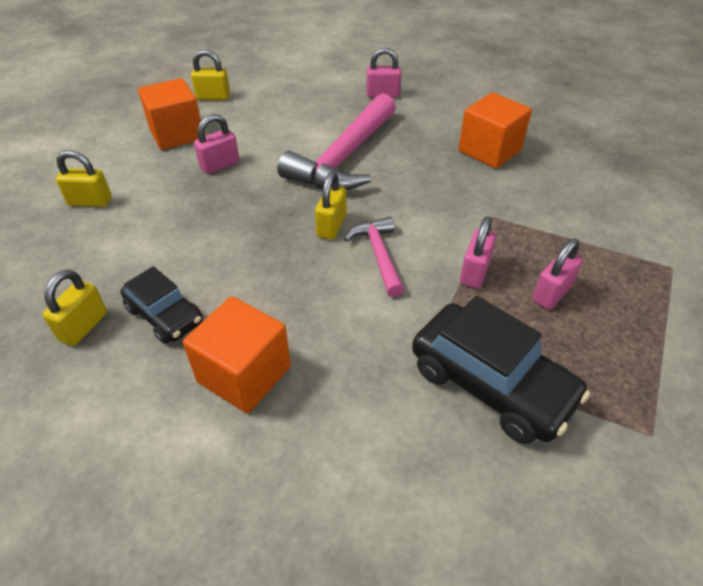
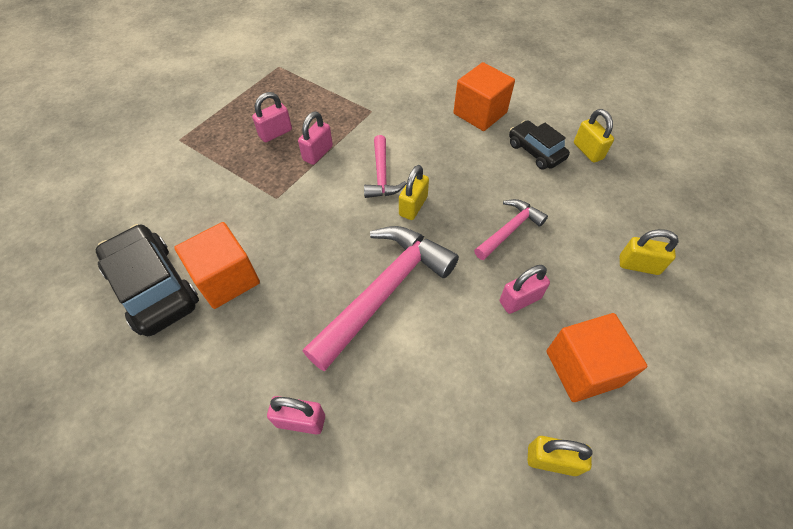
camera: 170 degrees left, 10 degrees up
(84, 326) = (588, 151): yellow padlock -> yellow padlock turned 60 degrees counterclockwise
(220, 216) = (509, 230): none -> pink hammer
(491, 384) = (343, 93): black car -> black car (153, 287)

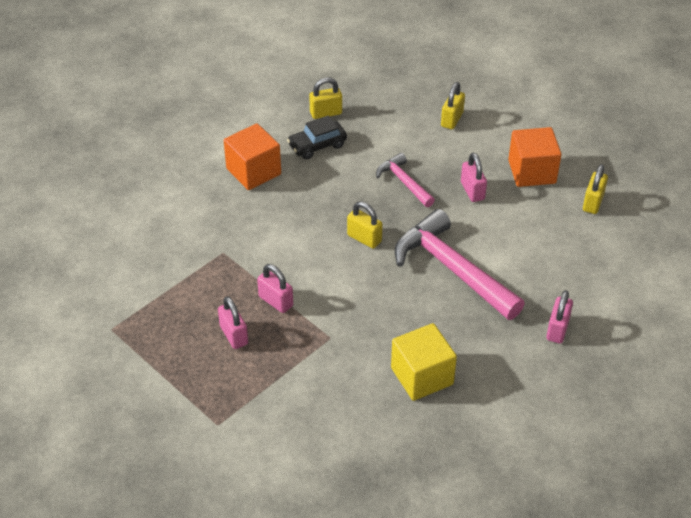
camera: 80 degrees left, 10 degrees down
(153, 287) = (422, 432): black car -> none
(226, 279) = (422, 376): orange cube -> yellow cube
(381, 175) = (320, 255): pink hammer -> none

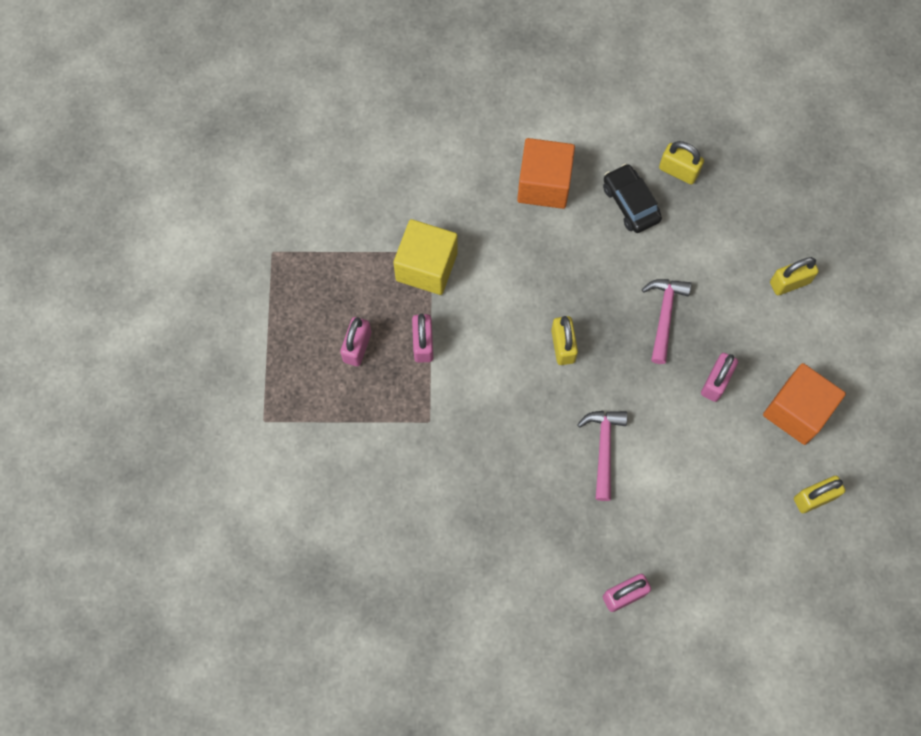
camera: 45 degrees right, 25 degrees up
(317, 145) = (630, 203): black car -> black car turned 45 degrees clockwise
(422, 376) = (462, 529): yellow cube -> yellow cube (426, 266)
(452, 269) = (603, 448): pink hammer -> pink hammer, size x0.53

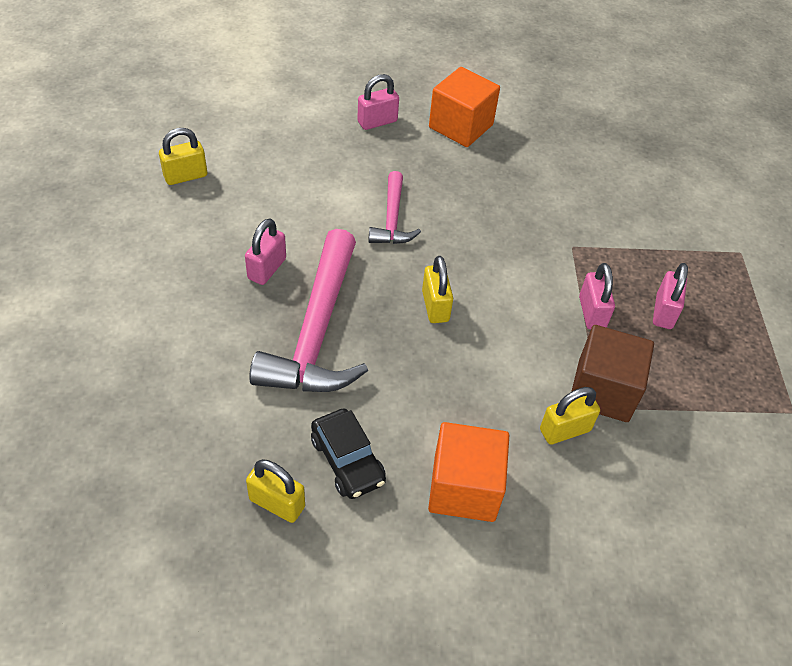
camera: 175 degrees right, 20 degrees down
(426, 266) = (603, 390): yellow cube -> brown cube
(664, 315) = (316, 332): pink hammer -> pink hammer, size x1.89
(789, 282) = (157, 362): yellow padlock -> yellow padlock (565, 430)
(797, 411) = (184, 241): orange cube -> orange cube (461, 126)

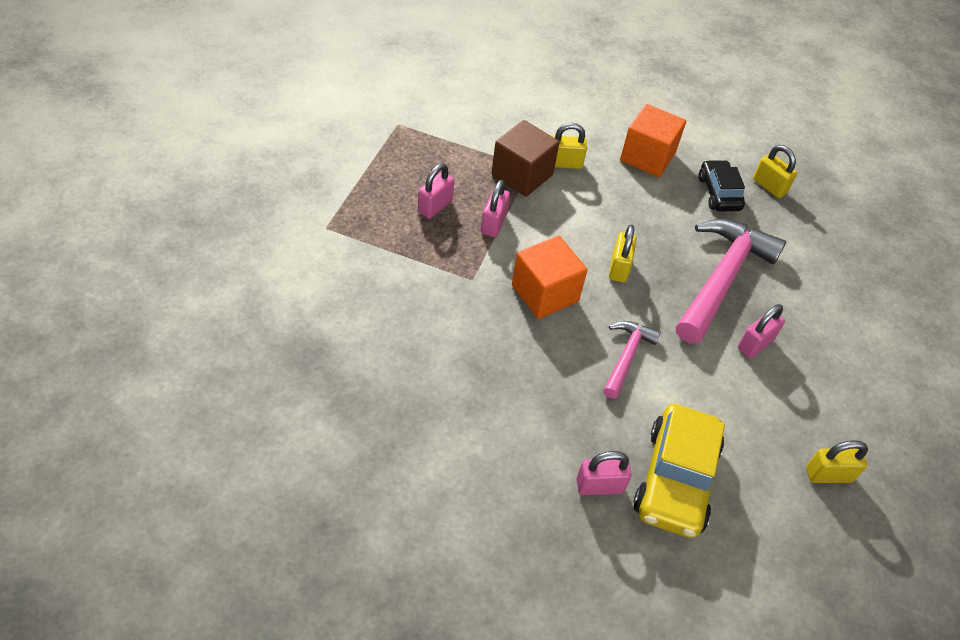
camera: 160 degrees left, 0 degrees up
(318, 140) = (675, 480): none -> yellow car
(461, 126) = (504, 448): orange cube -> orange cube (545, 293)

